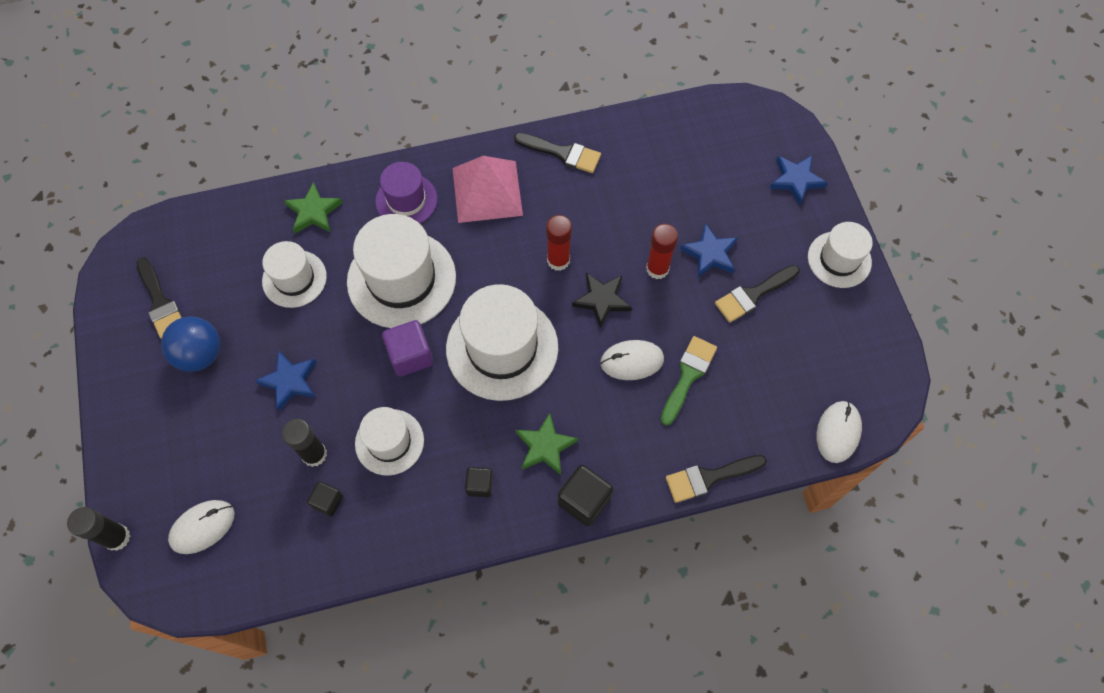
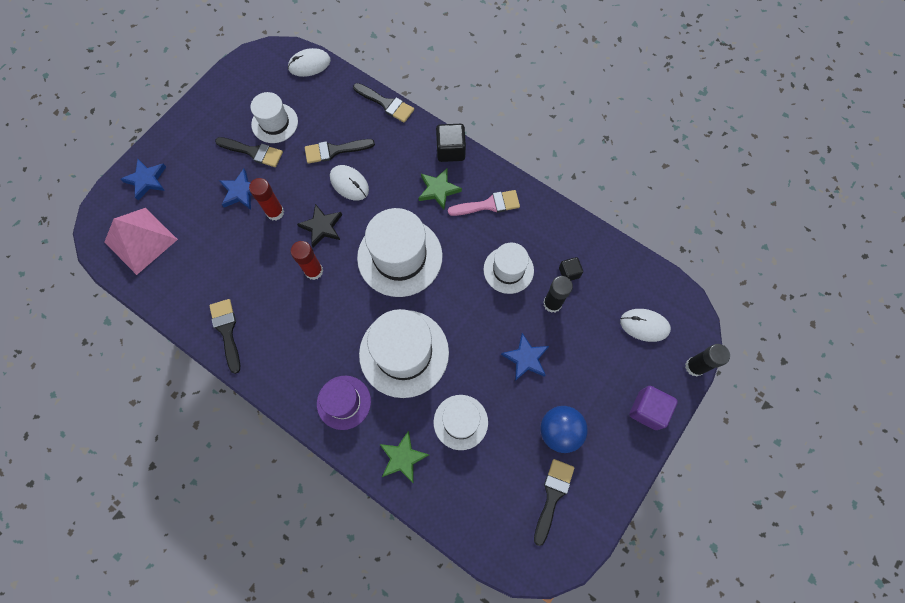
camera: 130 degrees left, 5 degrees up
(410, 356) = (449, 303): purple cube -> purple cube (647, 410)
(480, 485) = (489, 205): black cube -> pink brush
(487, 191) = (295, 355): pink pyramid -> pink pyramid (140, 240)
(688, 375) = (334, 150): green brush -> black brush
(839, 259) = (192, 124): white hat -> white hat (274, 123)

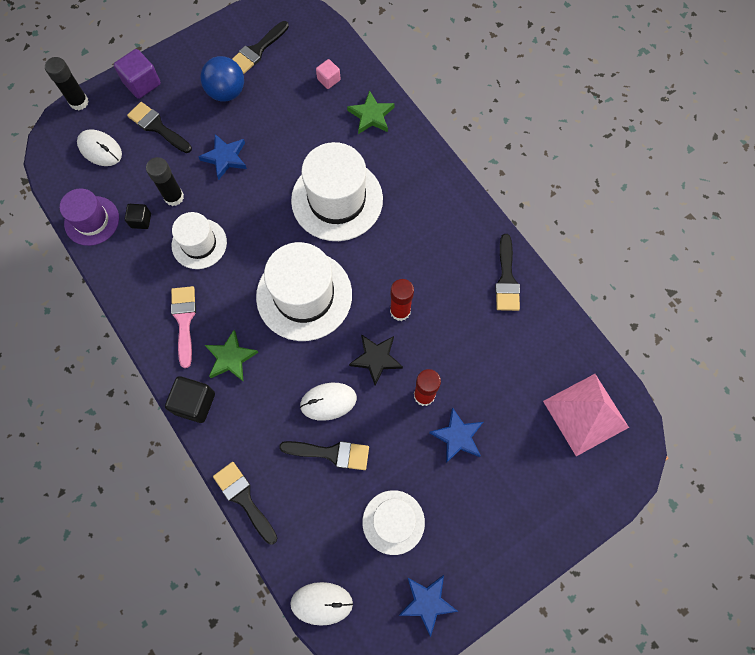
camera: 160 degrees left, 0 degrees up
(146, 180) = (570, 494): blue star -> blue star (427, 602)
(253, 152) = (430, 487): black brush -> black brush (157, 127)
(344, 402) = (409, 176): purple hat -> purple hat (92, 221)
(349, 184) = (328, 401): white mouse -> white mouse turned 75 degrees counterclockwise
(460, 422) = (309, 126): white hat -> none
(462, 486) = (328, 80): none -> pink cube
(489, 205) = (184, 320): pink brush -> pink brush turned 75 degrees clockwise

